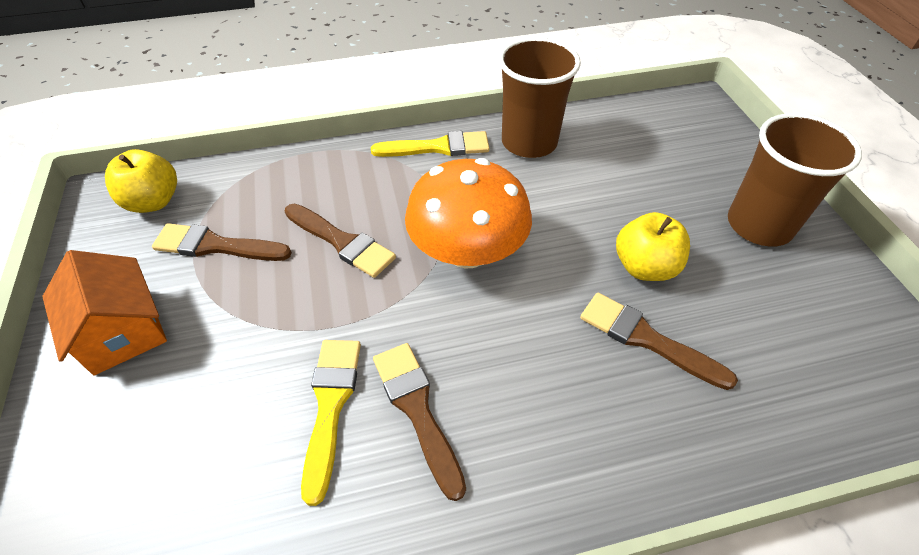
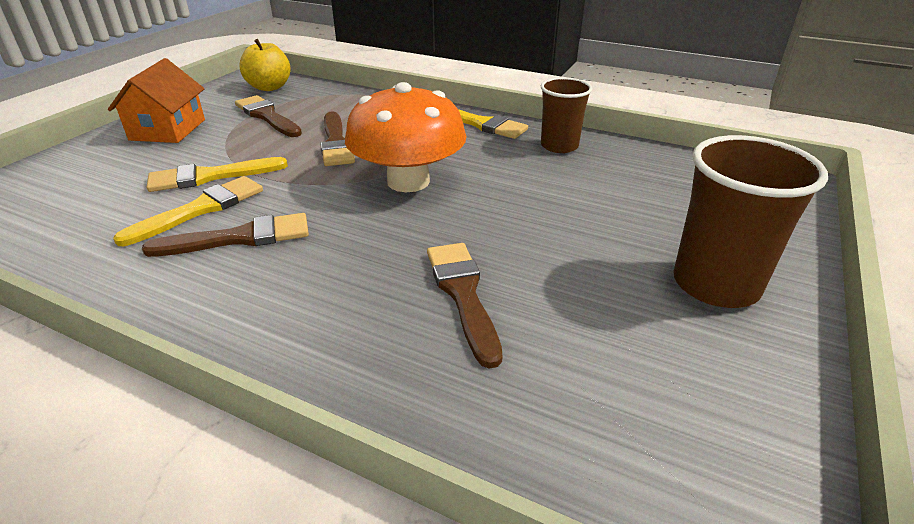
camera: 40 degrees right, 15 degrees down
(277, 361) = (210, 176): none -> yellow brush
(417, 409) = (240, 238): brown brush -> brown brush turned 60 degrees clockwise
(529, 142) = (559, 146): brown cup -> brown cup, size x0.65
(644, 267) = (538, 254): yellow apple -> none

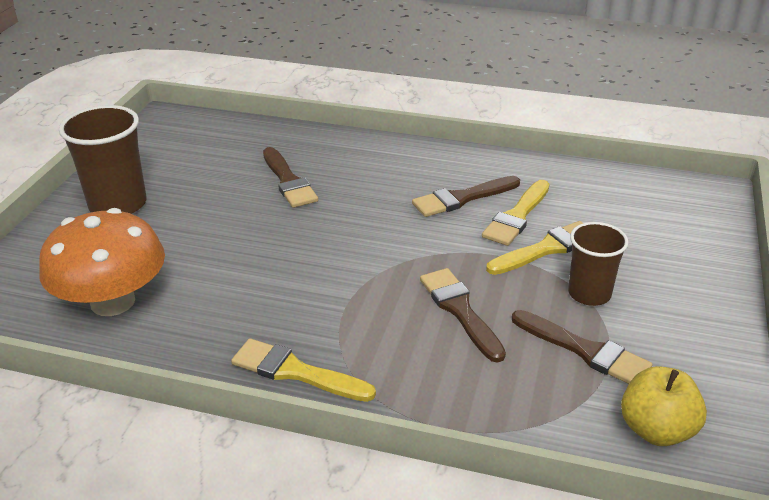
camera: 170 degrees right, 0 degrees up
(168, 130) = (675, 308): orange house -> none
(408, 181) = (356, 265): orange mushroom -> orange mushroom (113, 301)
(559, 146) = (196, 338): brown cup -> brown cup (589, 294)

